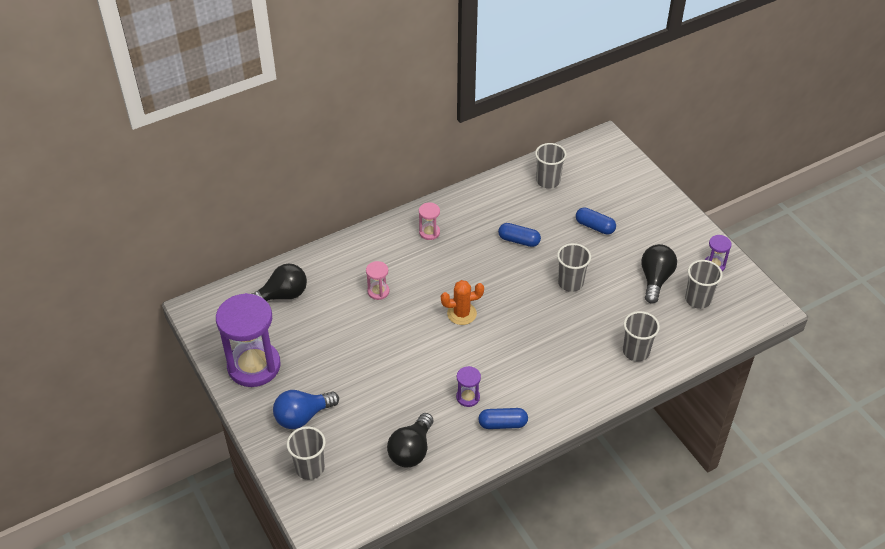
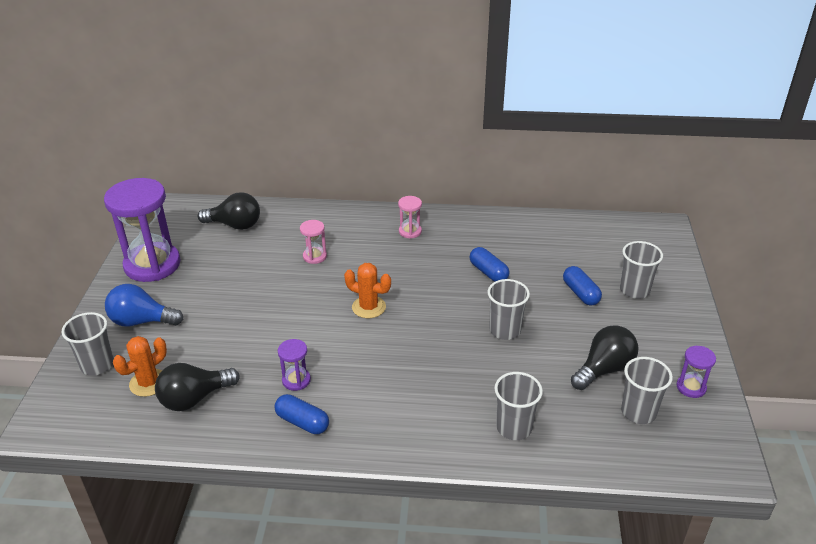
camera: 35 degrees right, 10 degrees down
(365, 458) = (148, 383): none -> orange cactus
(548, 181) = (568, 237): grey cup -> grey cup (634, 290)

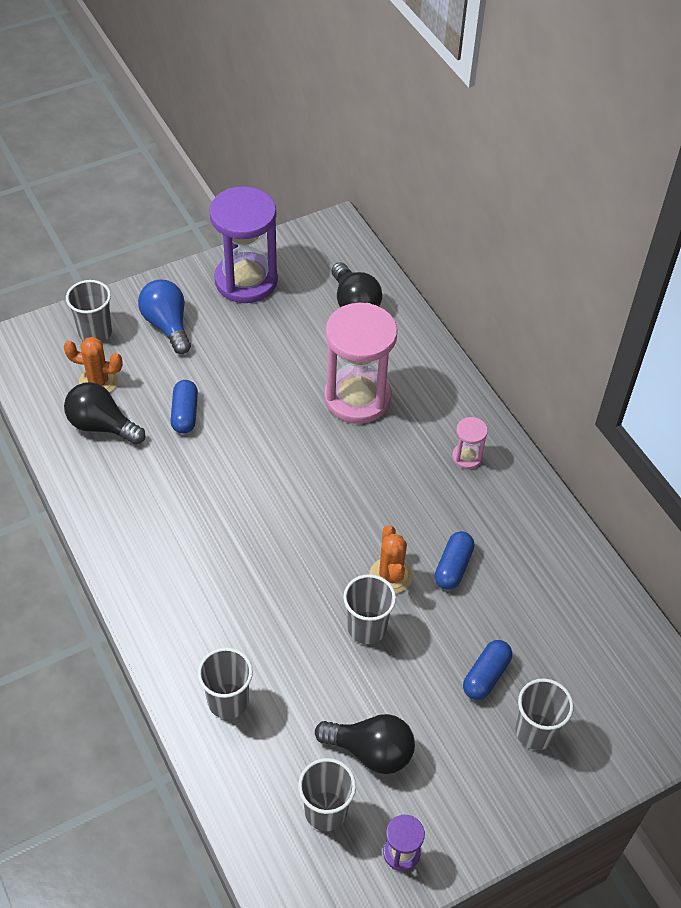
camera: 55 degrees right, 15 degrees up
(296, 380) = (173, 487): purple hourglass -> none
(302, 422) = (125, 522): blue capsule -> blue capsule (185, 414)
(315, 256) = (357, 397): pink hourglass -> pink hourglass, size x2.29
(369, 307) = (314, 487): orange cactus -> orange cactus (390, 576)

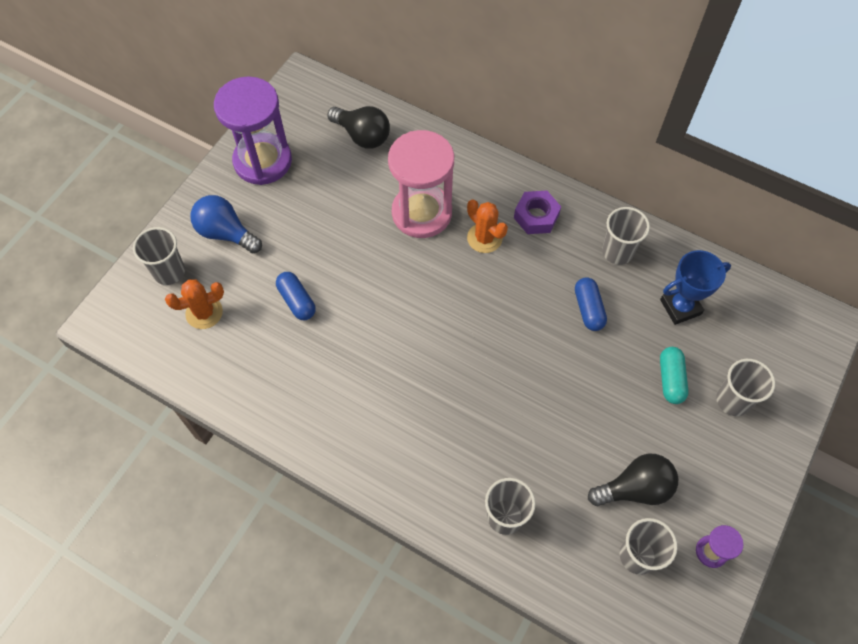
camera: 30 degrees left, 10 degrees up
(102, 425) = (236, 349): black light bulb -> none
(367, 628) = (562, 394): grey cup -> grey cup (617, 252)
(390, 576) = (550, 343): orange cactus -> orange cactus (484, 238)
(467, 457) = (536, 216): pink hourglass -> purple nut
(486, 676) = (670, 379): blue capsule -> turquoise capsule
(549, 616) = (680, 307): none -> blue trophy

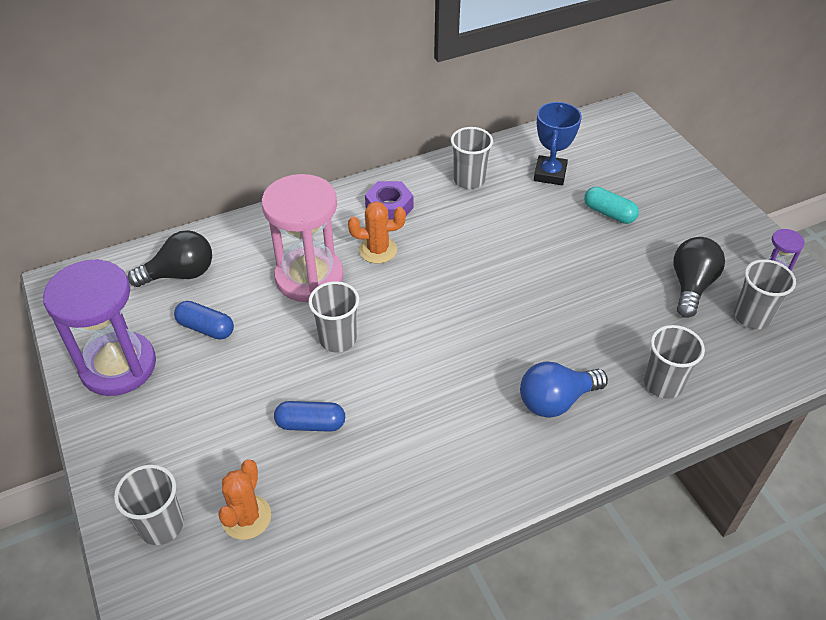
camera: 55 degrees left, 15 degrees down
(226, 233) = (169, 444): blue light bulb -> blue light bulb (556, 401)
(588, 309) = (506, 224): blue capsule -> blue capsule (206, 328)
(733, 400) = (652, 191): grey cup -> grey cup (338, 339)

